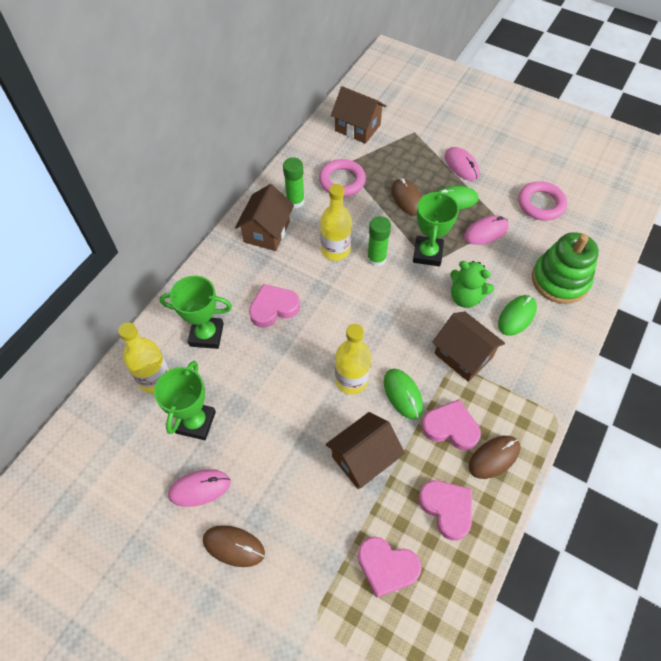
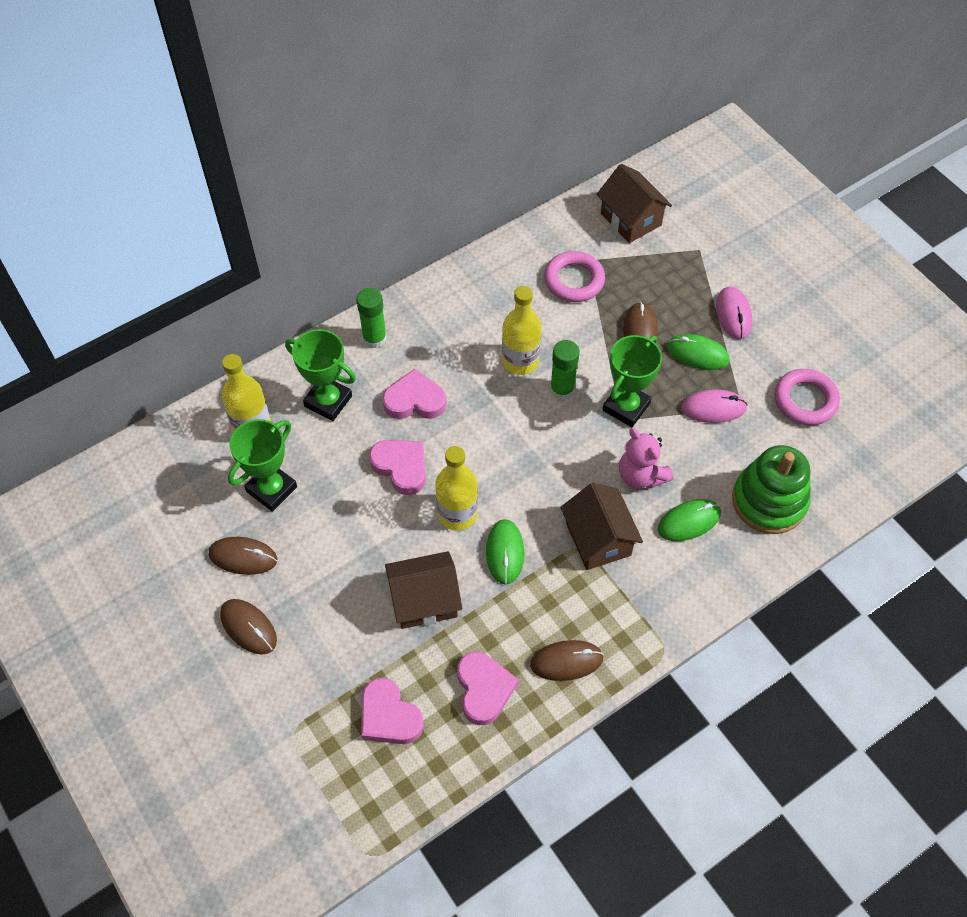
camera: 25 degrees right, 0 degrees up
(199, 488) = (243, 557): pink mouse -> brown mouse
(266, 232) = (453, 309): brown house -> none
(295, 201) = (505, 285): green glue stick -> green glue stick (374, 338)
(450, 427) = (537, 610): pink heart -> pink heart (401, 467)
(465, 297) = (641, 475): green teddy bear -> pink teddy bear

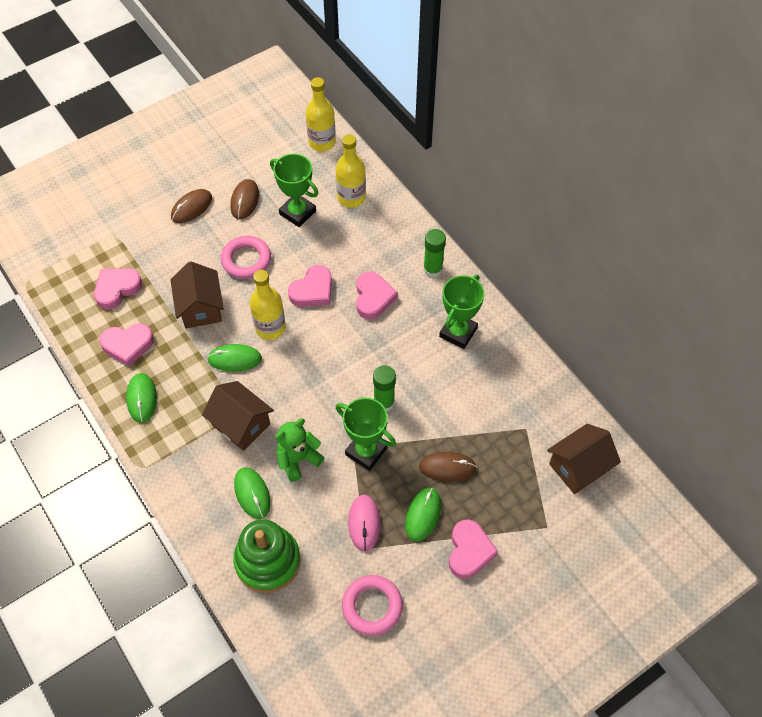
camera: 90 degrees right, 0 degrees up
(328, 401) = (373, 242): green trophy -> green trophy (458, 332)
(520, 361) = (412, 372): yellow bottle -> yellow bottle (322, 142)
(566, 661) = (142, 398): brown mouse -> green mouse
(574, 280) = (501, 415): pink ring -> pink ring (246, 260)
(598, 539) = (241, 424): brown house -> brown house turned 60 degrees clockwise
(641, 475) = (298, 459): pink teddy bear -> green teddy bear
(733, 314) = (469, 551): pink mouse -> pink heart

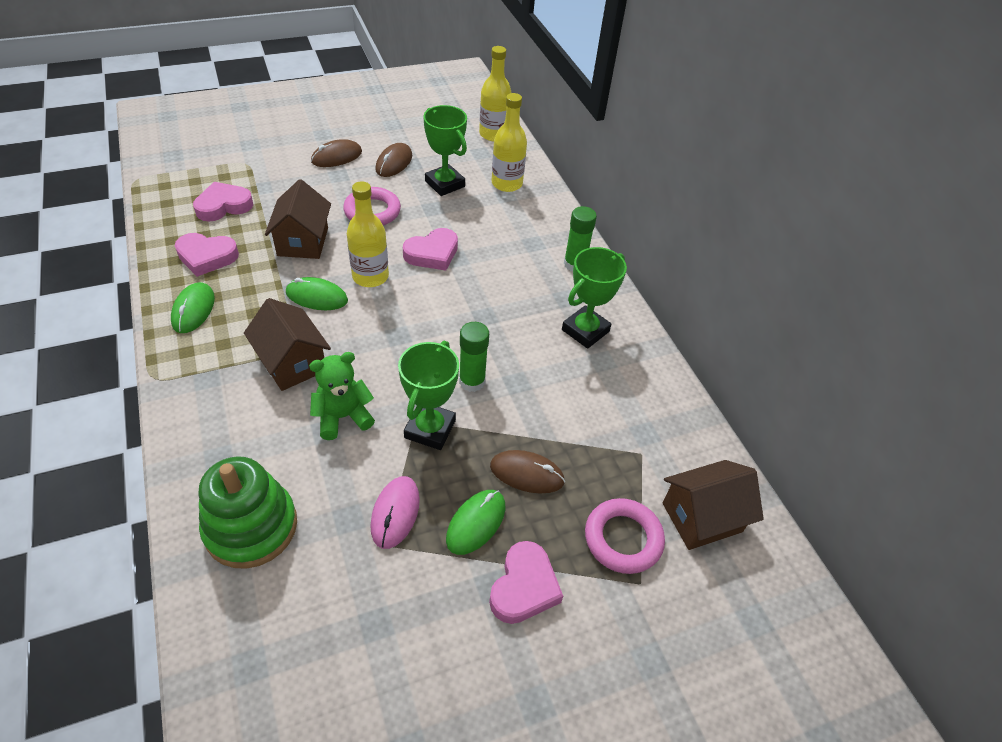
camera: 10 degrees right, 10 degrees down
(252, 493) = (270, 441): green mouse -> none
(366, 451) = (430, 429): green trophy -> green trophy turned 60 degrees clockwise
(372, 606) = (364, 626): pink ring -> pink ring (623, 539)
(373, 298) = (498, 275): pink heart -> none

